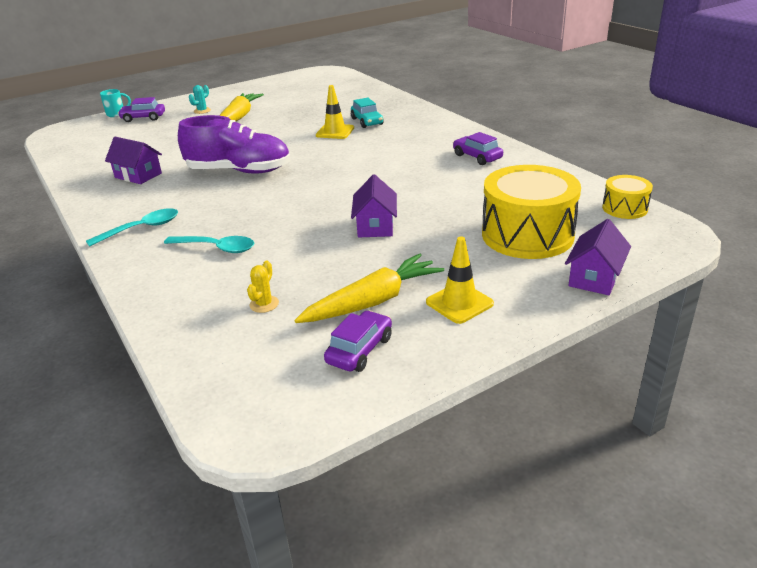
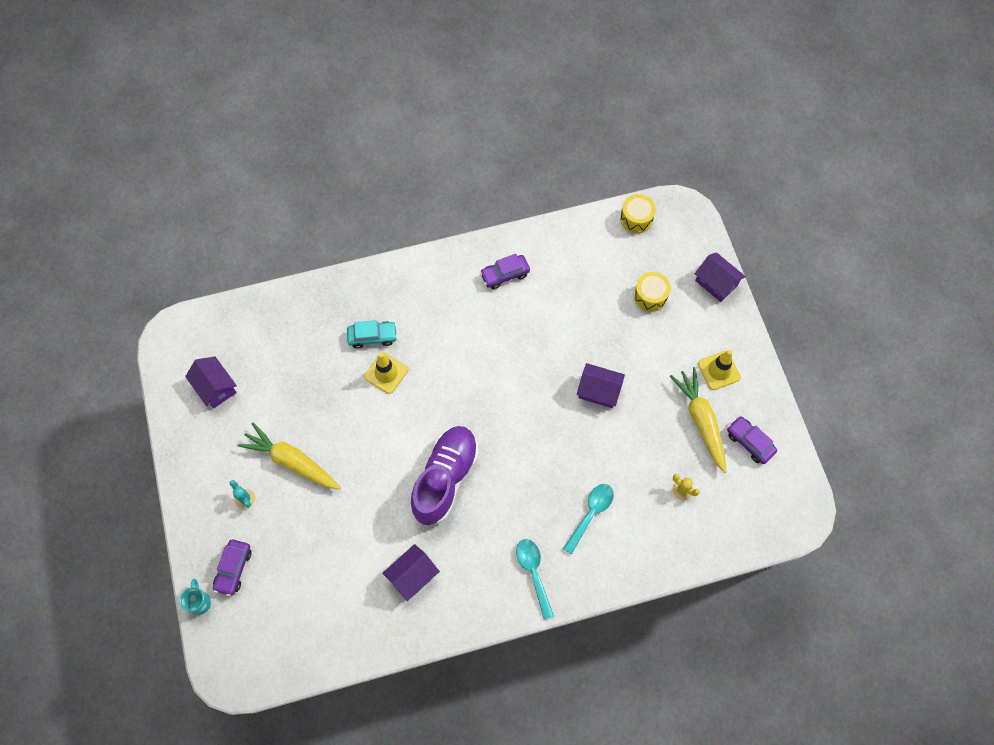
camera: 75 degrees left, 35 degrees up
(291, 88) = (215, 387): none -> purple house
(527, 235) = (650, 296): yellow drum -> yellow drum, size x0.50

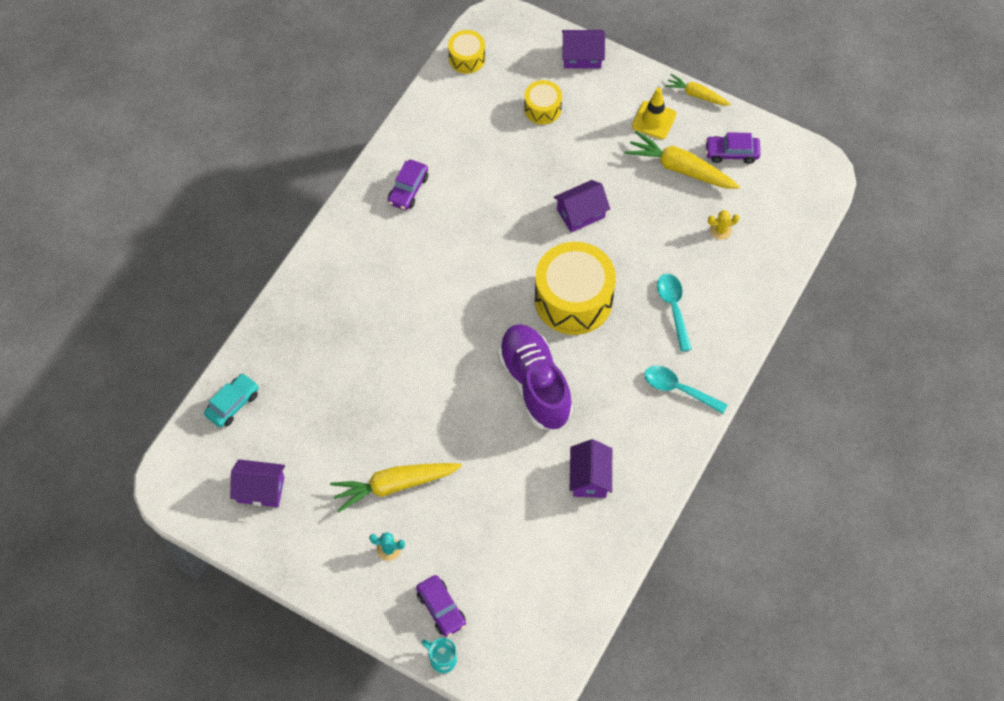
camera: 45 degrees left, 5 degrees down
(372, 336) = (352, 331): turquoise car -> turquoise car (232, 404)
(386, 373) = (396, 349): yellow traffic cone -> none
(531, 445) = (573, 299): none -> yellow drum
(769, 379) = (696, 95): none -> yellow carrot

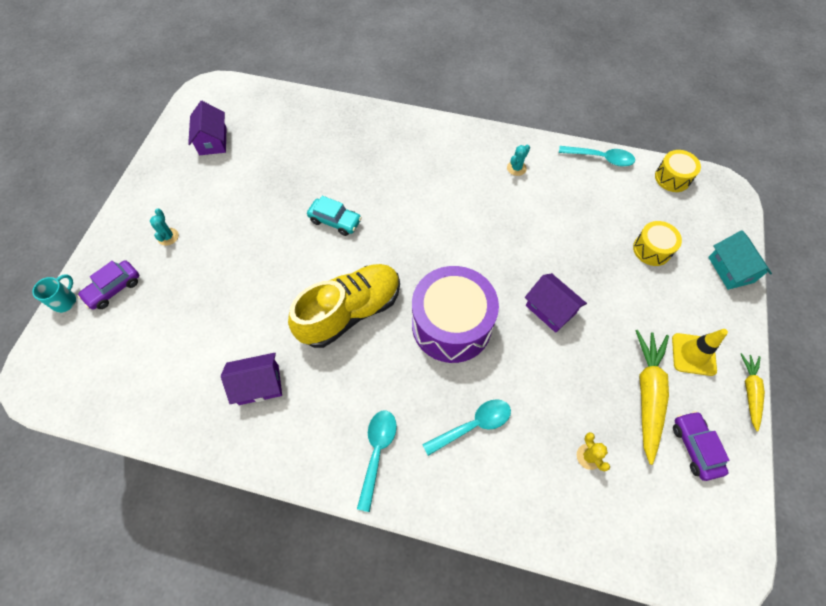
camera: 75 degrees right, 0 degrees up
(232, 404) = (283, 107): turquoise car -> turquoise car (335, 221)
(394, 485) = (228, 226): yellow carrot -> none
(408, 189) = (516, 168): purple car -> turquoise cactus
(421, 110) = (600, 158): none -> turquoise spoon
(534, 384) = (350, 312): purple shoe -> yellow shoe
(573, 299) = (451, 325): yellow drum -> purple drum
(582, 56) = (730, 270): purple house -> turquoise house

